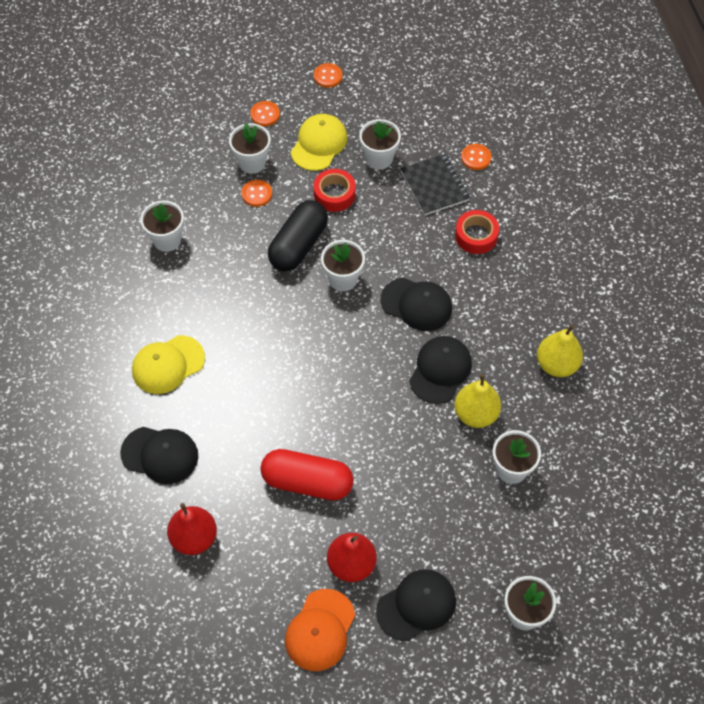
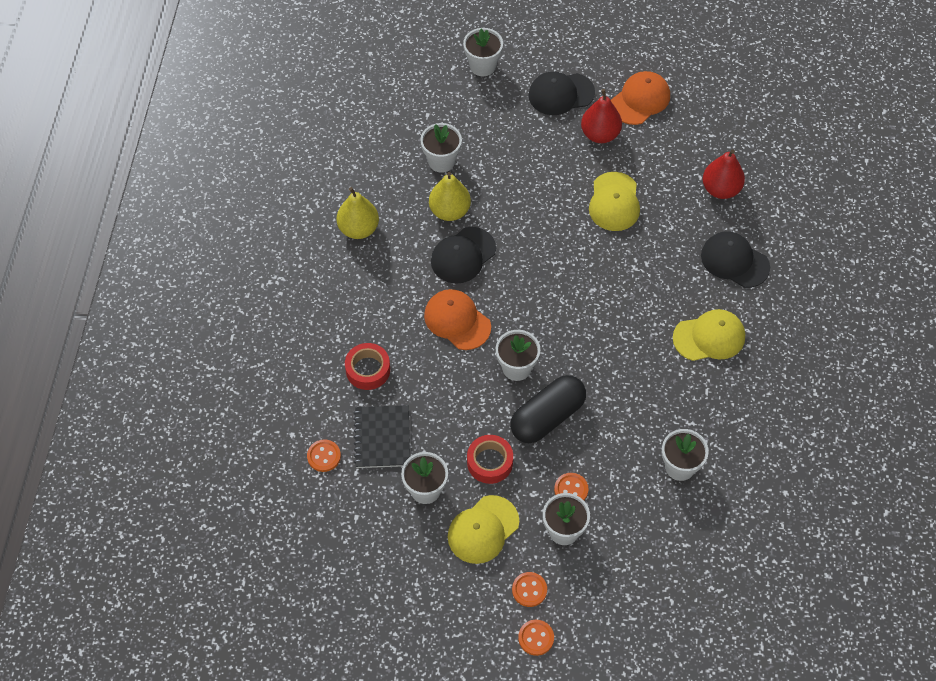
camera: 160 degrees left, 0 degrees up
(307, 482) = (614, 202): red capsule -> yellow cap
(328, 76) = (438, 619): orange button -> orange button (536, 638)
(416, 304) = (457, 321): black cap -> orange cap

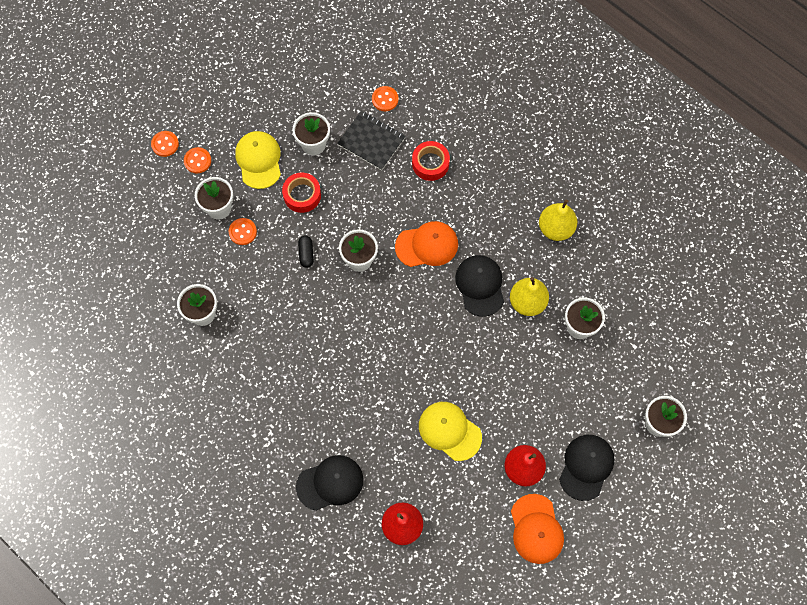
camera: 125 degrees right, 10 degrees up
(547, 417) = (306, 254): black capsule -> black capsule, size x0.45
(709, 337) = (282, 411): yellow cap -> none

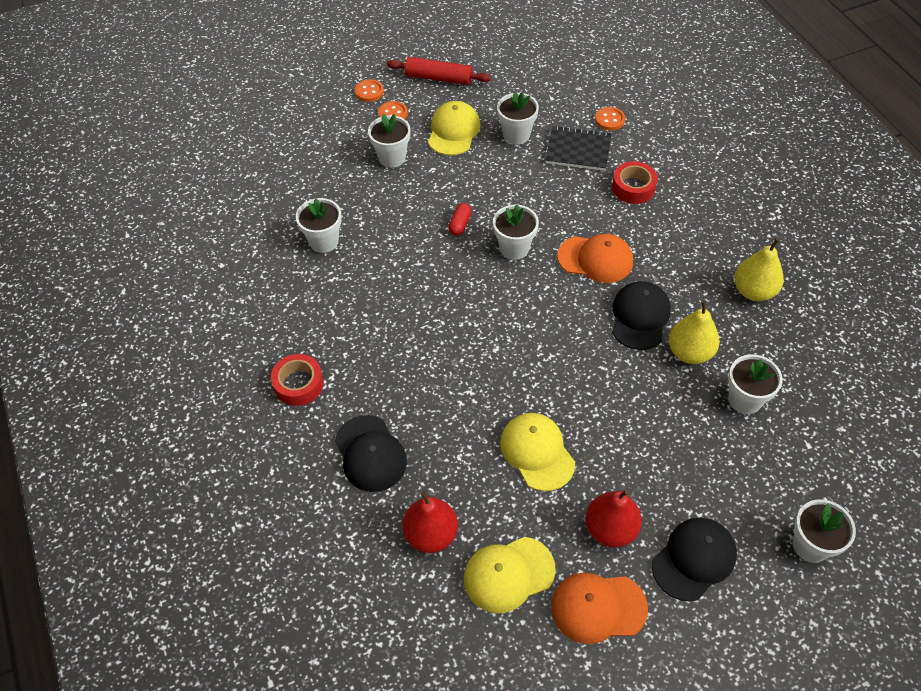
camera: 25 degrees right, 15 degrees down
(219, 106) = (438, 78): none -> red rolling pin
(242, 232) = (404, 185): orange button -> none
(302, 195) = (482, 173): red tape -> red tape (298, 384)
(306, 254) = (460, 224): black capsule -> red capsule
(330, 483) = (370, 453): black cap -> black cap turned 60 degrees clockwise
(371, 141) = (578, 150): black notebook -> black notebook turned 45 degrees counterclockwise
(468, 531) = (508, 574): none -> yellow cap
(536, 529) = (598, 607): orange cap -> orange cap turned 75 degrees clockwise

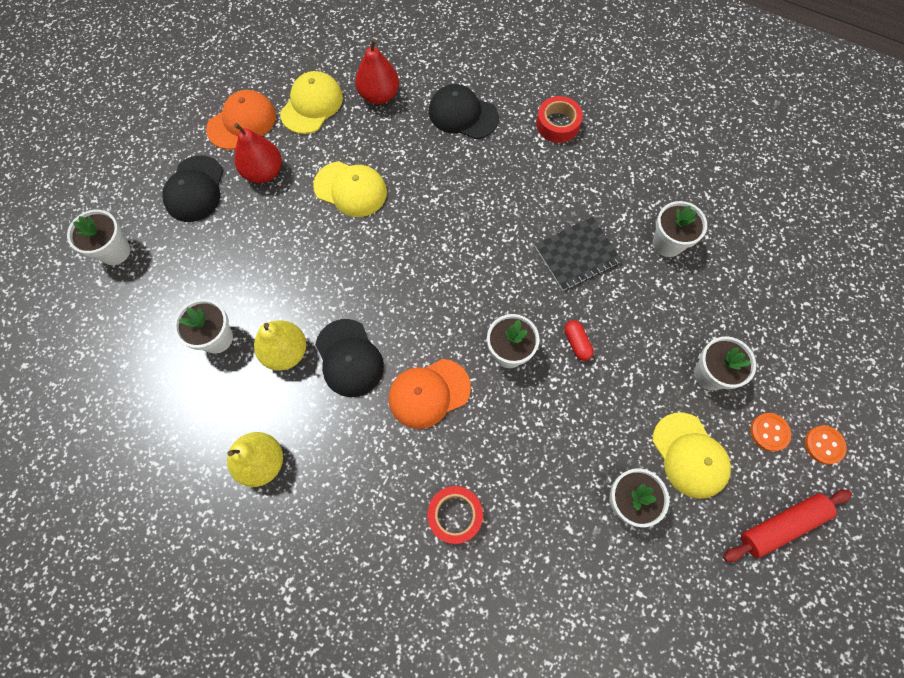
camera: 140 degrees right, 15 degrees up
(578, 150) = (548, 528): black notebook -> black notebook (577, 255)
(609, 120) = (551, 607): orange button -> none

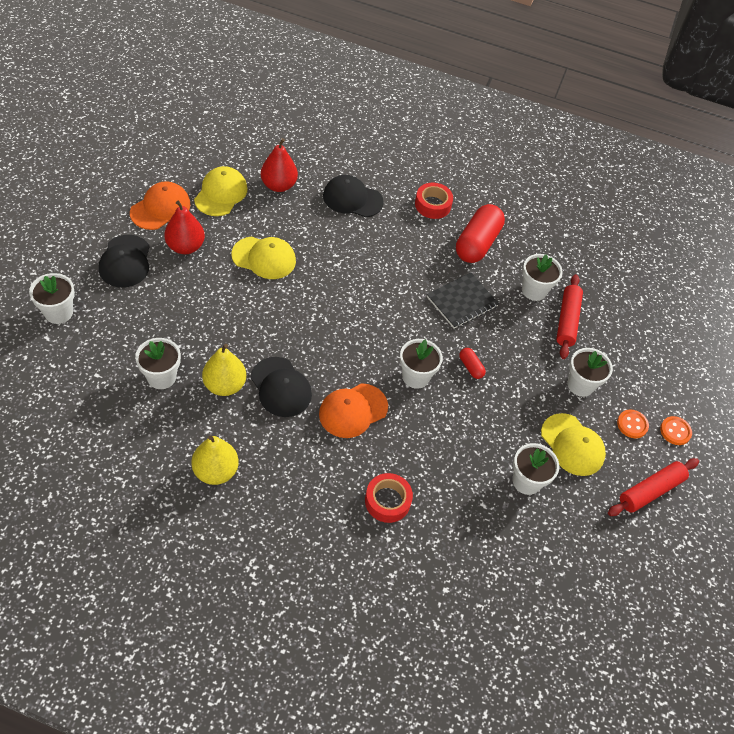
camera: 15 degrees left, 15 degrees down
(605, 177) = (477, 243): none -> red capsule
(704, 286) = (567, 321): none -> red rolling pin

